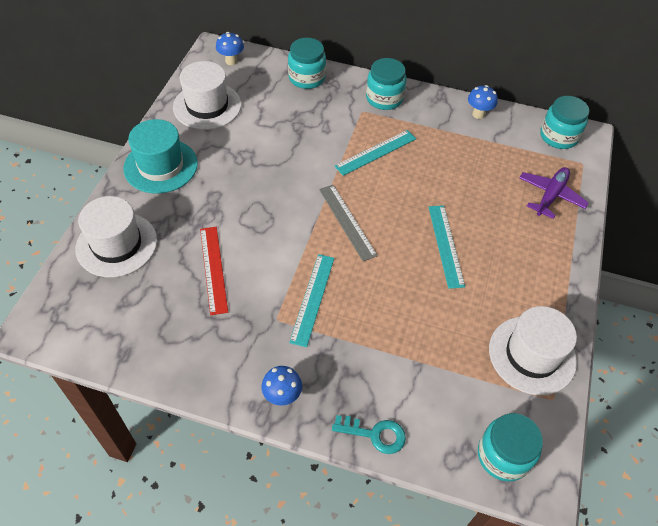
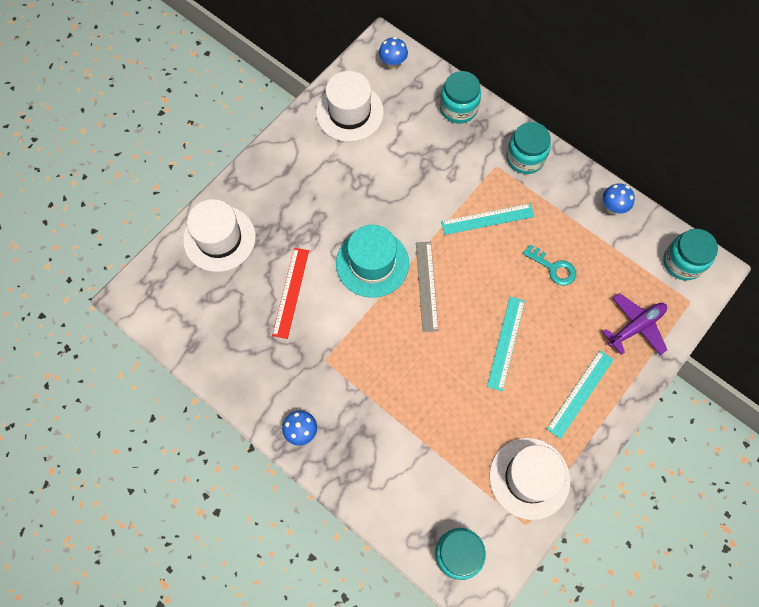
camera: 25 degrees right, 15 degrees up
(161, 166) = (284, 168): turquoise hat -> turquoise hat (372, 263)
(312, 298) = (363, 352): turquoise ruler -> turquoise ruler (580, 393)
(375, 434) = (361, 493): turquoise key -> turquoise key (553, 268)

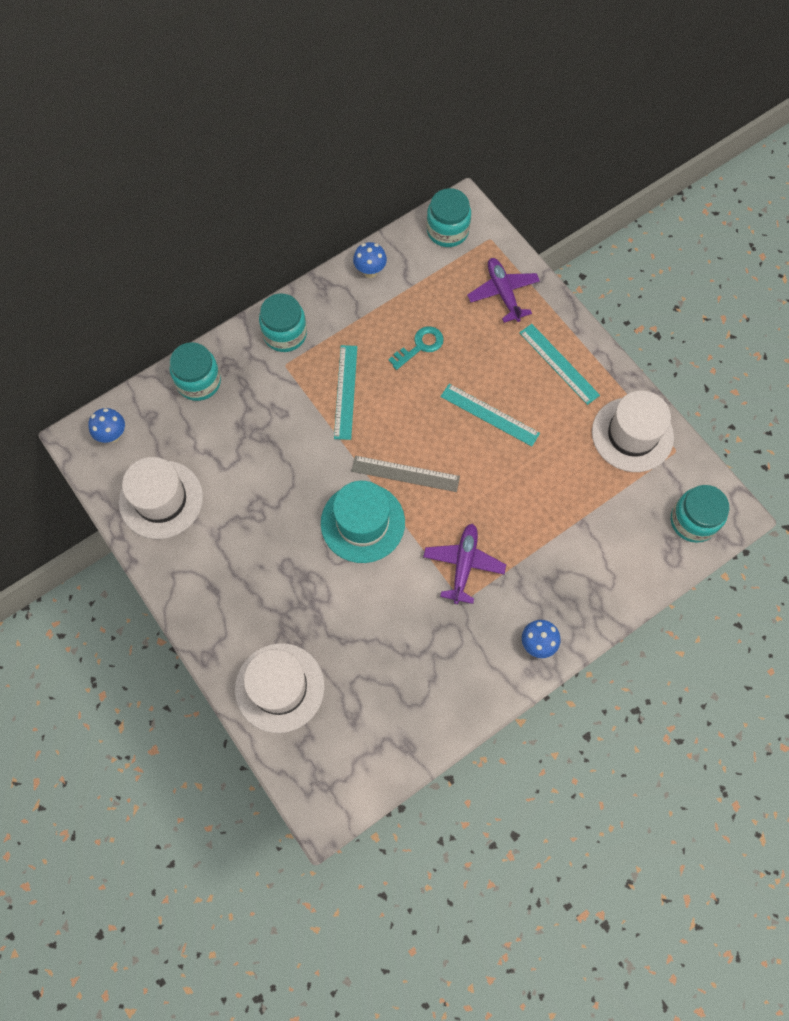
camera: 75 degrees left, 0 degrees up
(290, 292) = (372, 619): red ruler -> none
(357, 353) = (463, 564): none -> purple plane

